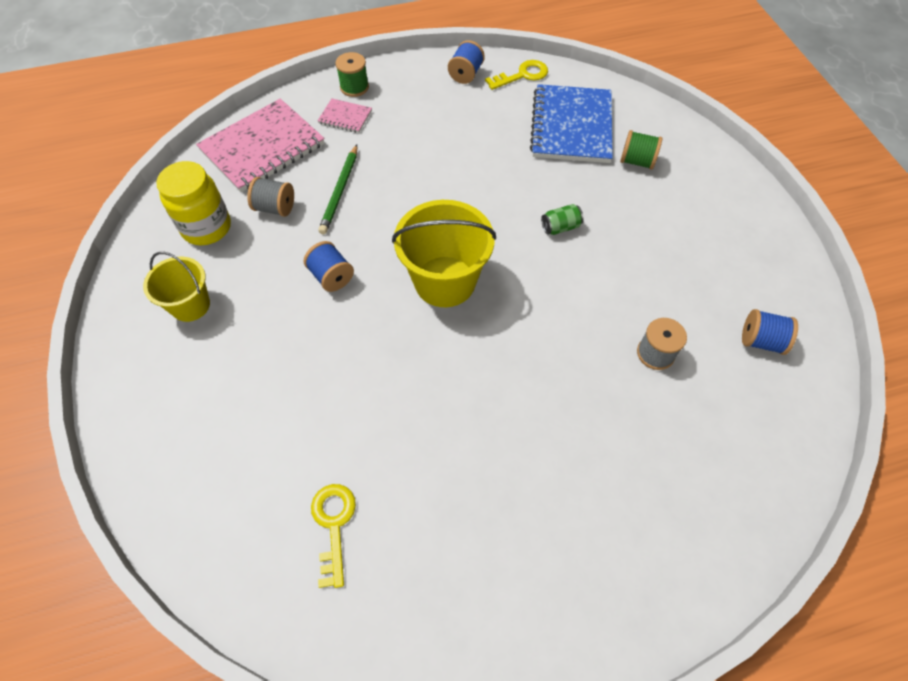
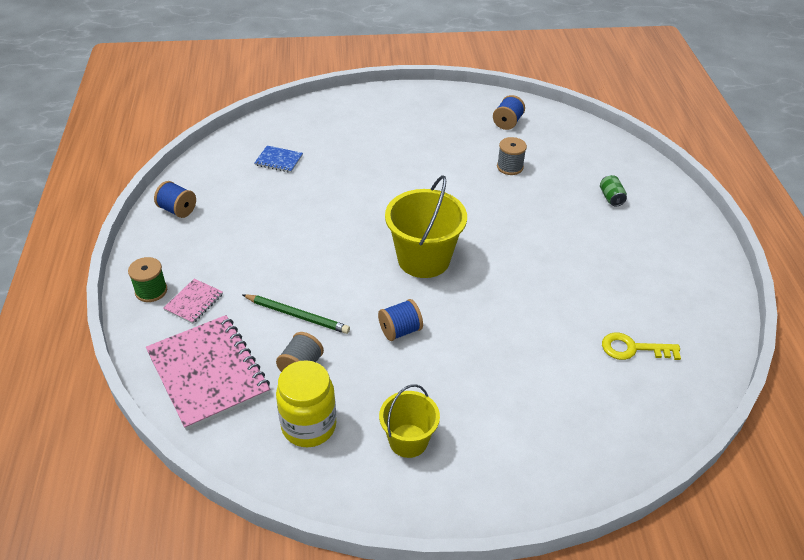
camera: 80 degrees left, 15 degrees down
(522, 75) = (199, 175): yellow key -> none
(560, 227) = (386, 187): green can -> green can (611, 198)
(571, 126) = (279, 160): blue notebook -> blue notebook, size x0.46
(637, 161) = (333, 136): green spool -> none

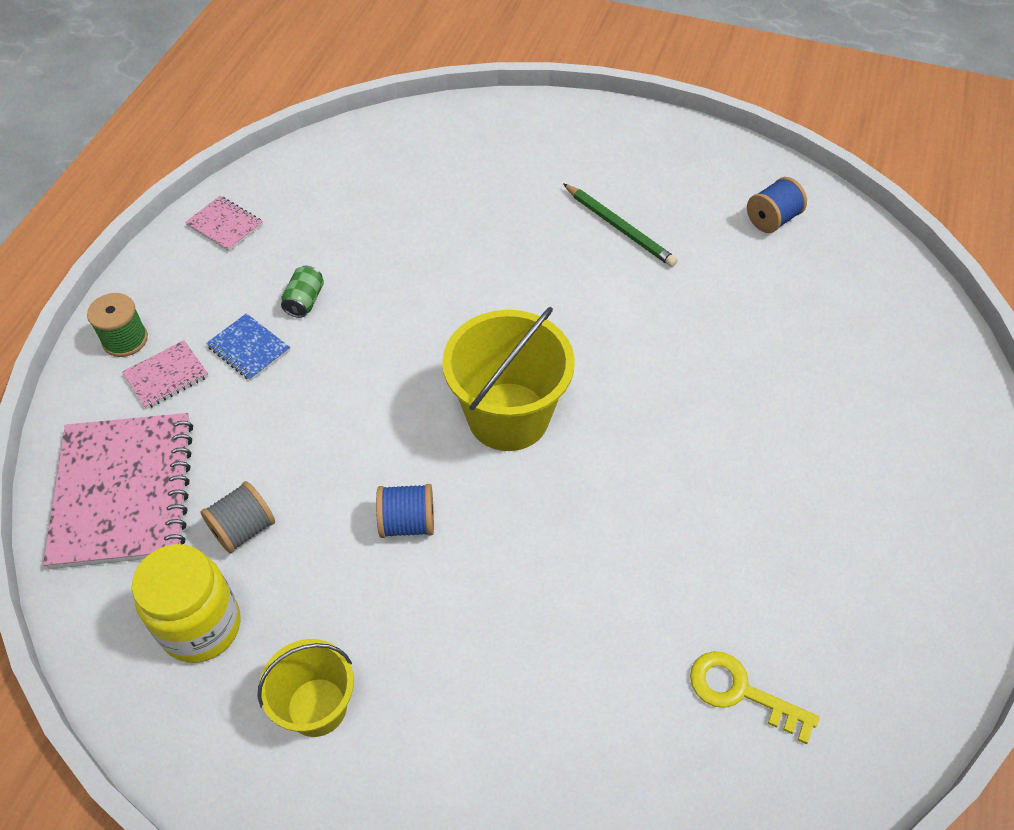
camera: 25 degrees right, 10 degrees up
(177, 210) = (225, 225): blue spool -> pink notebook
(279, 160) = (398, 186): blue notebook -> blue notebook (249, 349)
(297, 315) = (284, 445): green pencil -> green pencil (619, 227)
(510, 167) = (730, 300): grey spool -> none
(611, 198) = (865, 407): green can -> green can (304, 301)

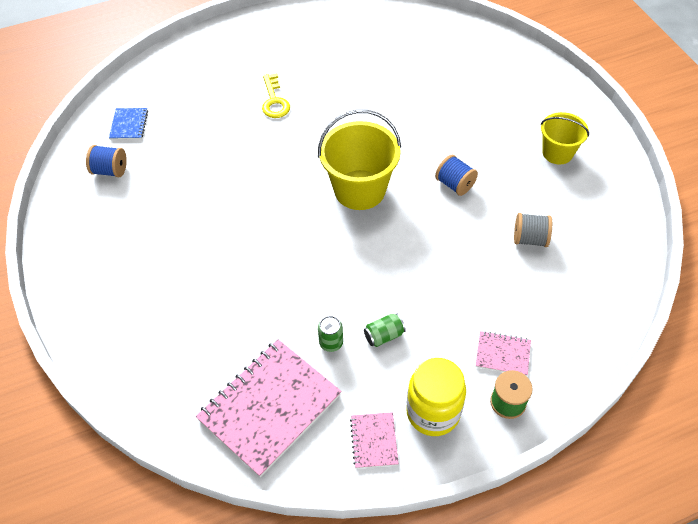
camera: 130 degrees left, 0 degrees up
(124, 492) = (575, 304): pink notebook -> pink notebook (269, 407)
(201, 626) = (582, 214): yellow jar -> yellow jar (433, 412)
(249, 349) = (443, 332): blue notebook -> blue notebook (129, 125)
(347, 259) = (331, 343): none -> green can
(619, 227) = (177, 230): green pencil -> none
(740, 692) = (403, 50): yellow key -> yellow key (274, 101)

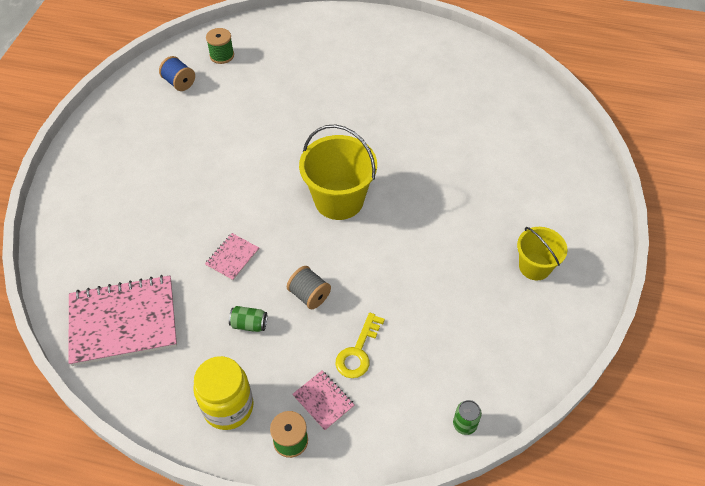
camera: 35 degrees right, 0 degrees up
(129, 125) = (222, 55): blue notebook -> green spool
(274, 101) = (341, 93): yellow key -> yellow key (358, 352)
(331, 343) = (207, 304): green can -> green can (464, 424)
(374, 441) = (168, 397): pink notebook -> pink notebook (232, 257)
(455, 184) = (418, 241): blue spool -> none
(530, 239) = (437, 324): grey spool -> grey spool (309, 295)

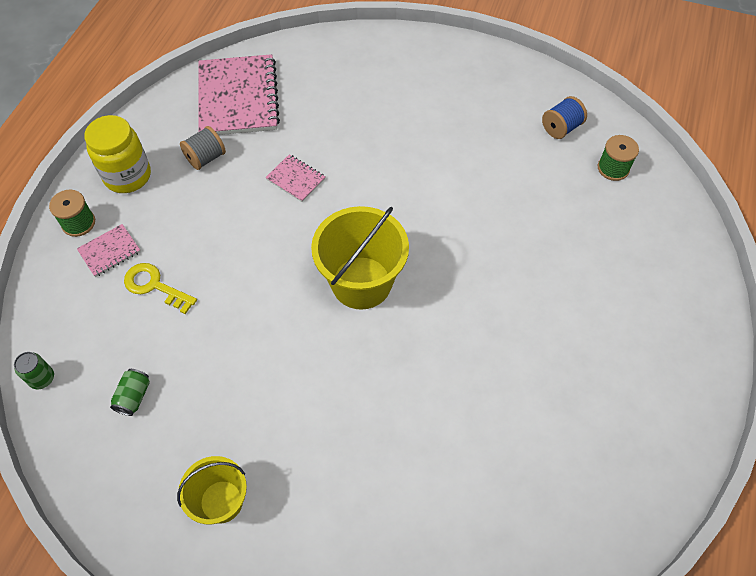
camera: 95 degrees right, 5 degrees up
(249, 324) = (211, 193): green can -> green can (134, 396)
(309, 295) = (234, 246): grey spool -> grey spool (206, 158)

